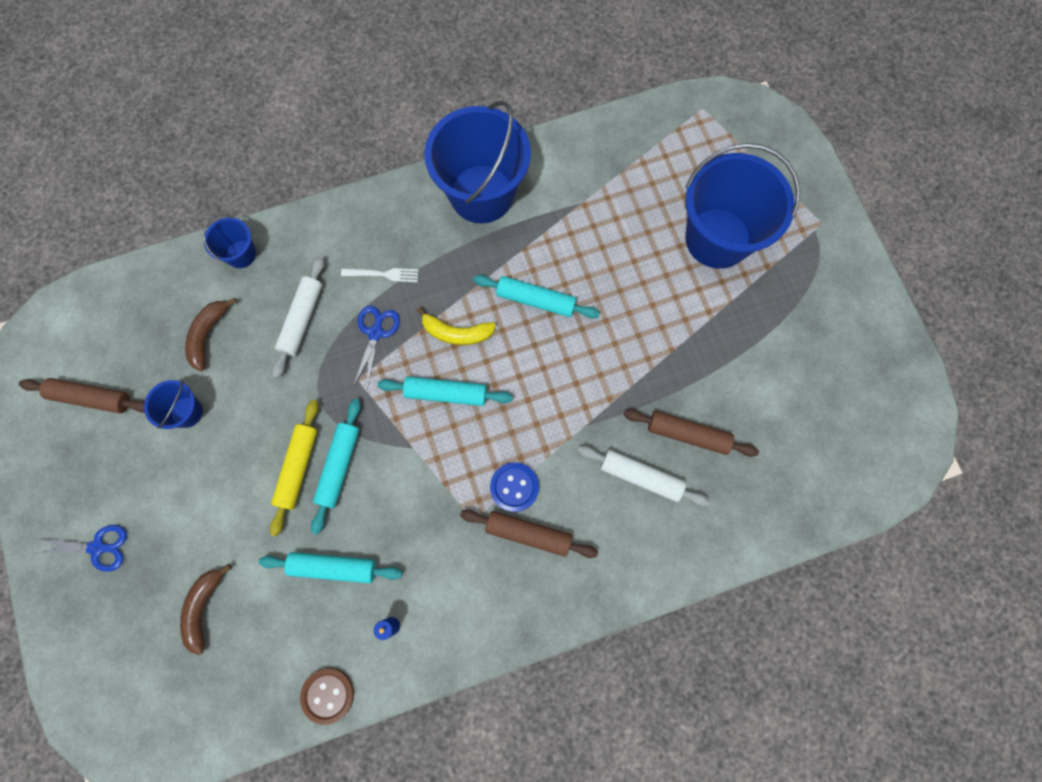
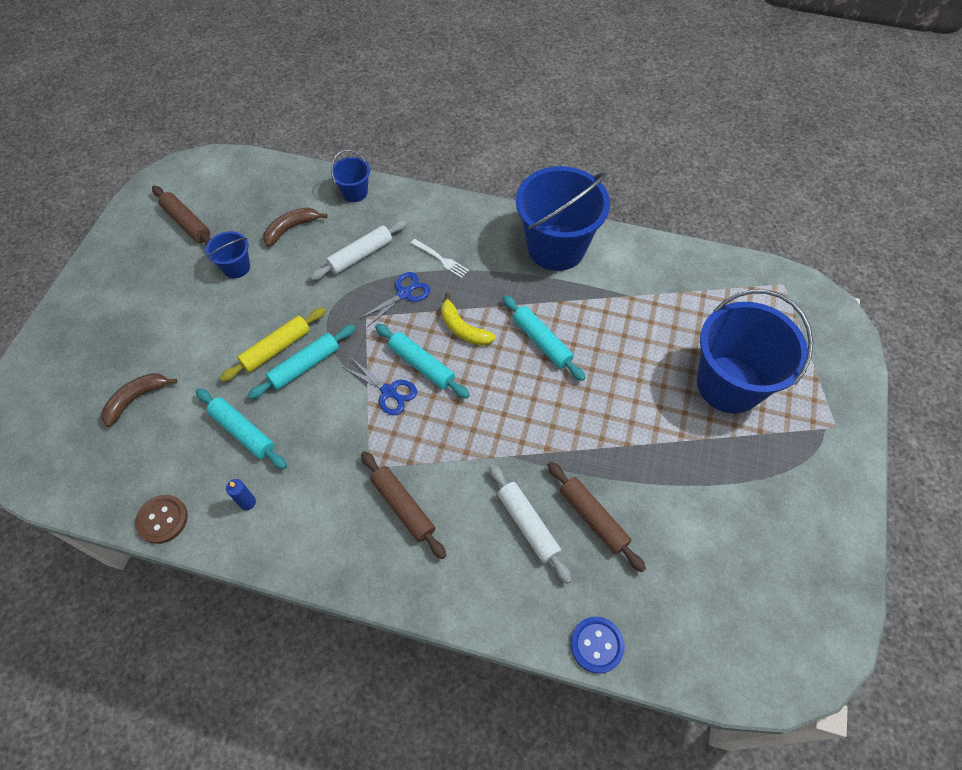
camera: 35 degrees right, 15 degrees down
(98, 547) = (109, 315): blue scissors -> blue scissors (389, 392)
(514, 487) = (419, 464): blue button -> blue button (596, 645)

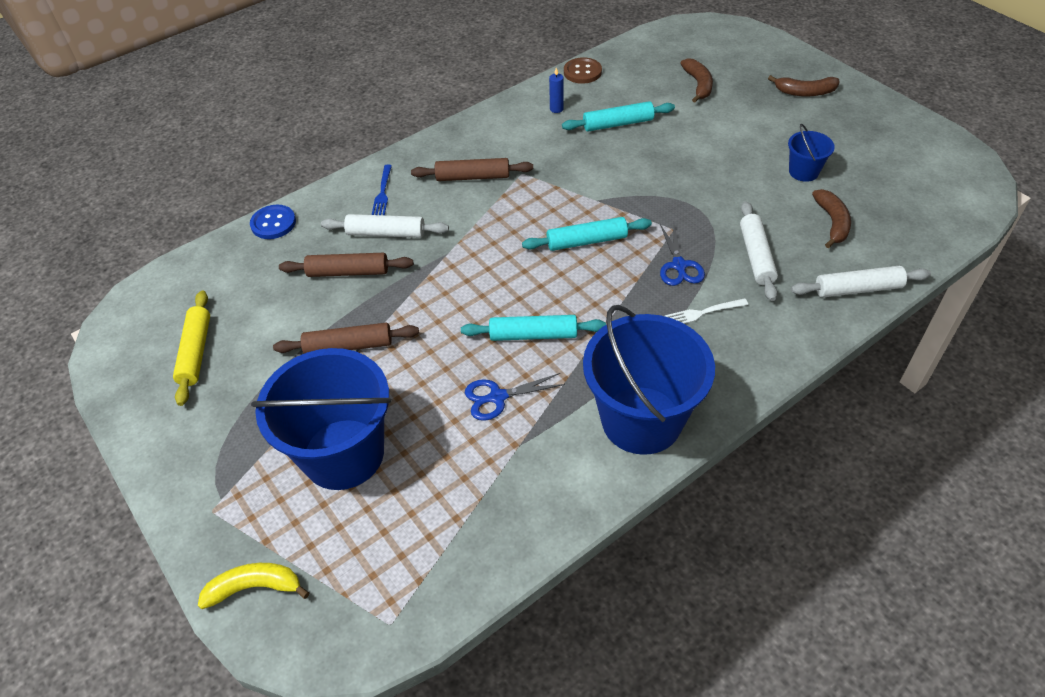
camera: 130 degrees right, 10 degrees down
(109, 311) = (805, 92): none -> brown banana
(187, 223) = (889, 159): brown rolling pin -> brown rolling pin (348, 346)
(276, 348) = (684, 165): yellow rolling pin -> yellow rolling pin (196, 352)
(305, 366) = (651, 174): turquoise rolling pin -> none
(355, 192) = (857, 289): blue bucket -> white rolling pin
(389, 392) = (578, 210): blue scissors -> blue scissors (497, 397)
(463, 328) = (601, 286): yellow banana -> yellow banana (255, 587)
(481, 574) = (383, 192): none -> blue fork

